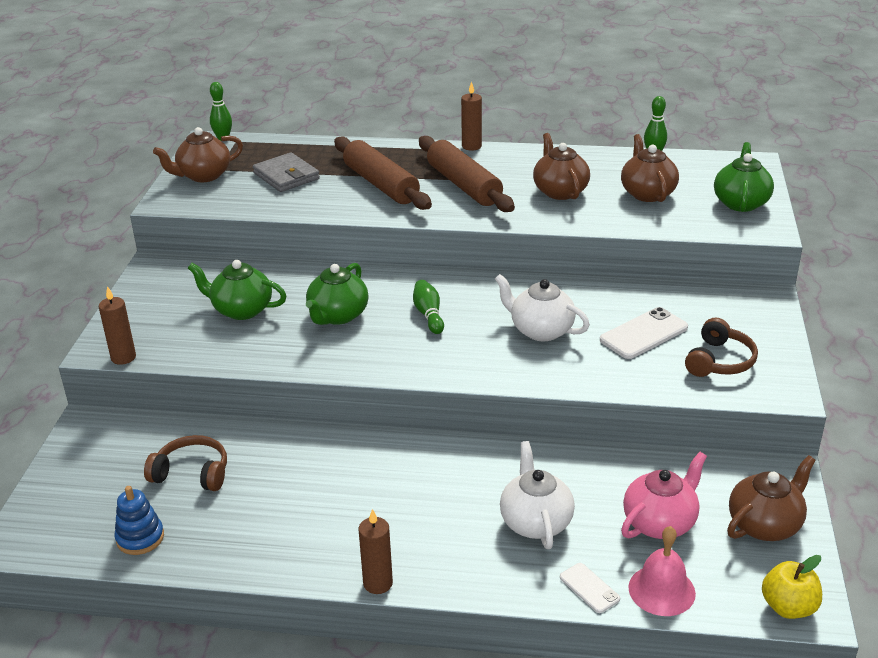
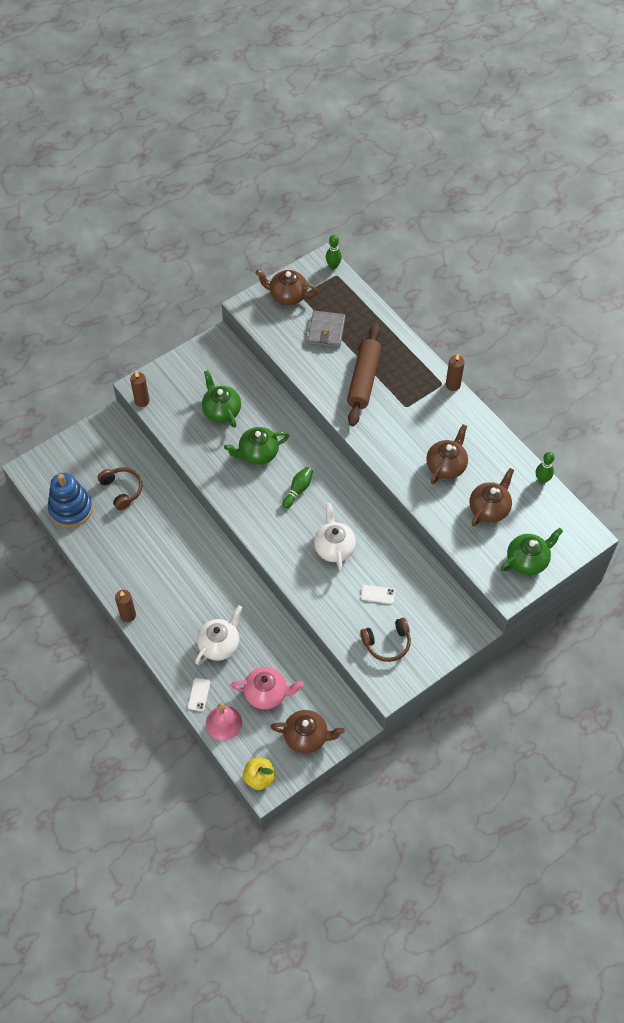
camera: 45 degrees right, 25 degrees up
(140, 538) = (71, 509): blue stacking toy -> blue stacking toy, size x1.71
(464, 185) = (404, 417): brown rolling pin -> none
(644, 334) = (377, 594): white phone -> white phone, size x0.57

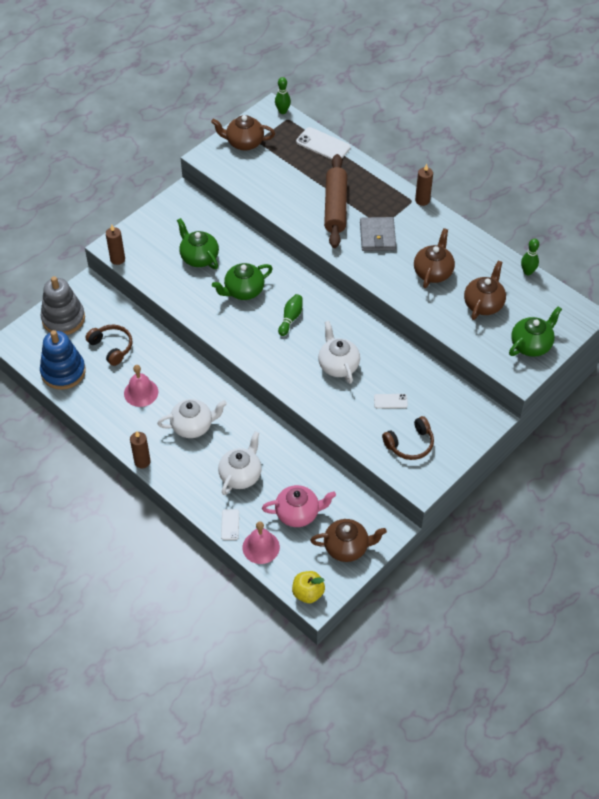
camera: 10 degrees left, 5 degrees down
(81, 452) = (63, 319): none -> grey stacking toy
(141, 542) = (141, 392): none -> pink bell
(184, 585) = (193, 426): none -> white teapot
(326, 331) = (289, 169): grey wallet -> grey wallet (377, 236)
(366, 309) = (323, 145): none -> white phone

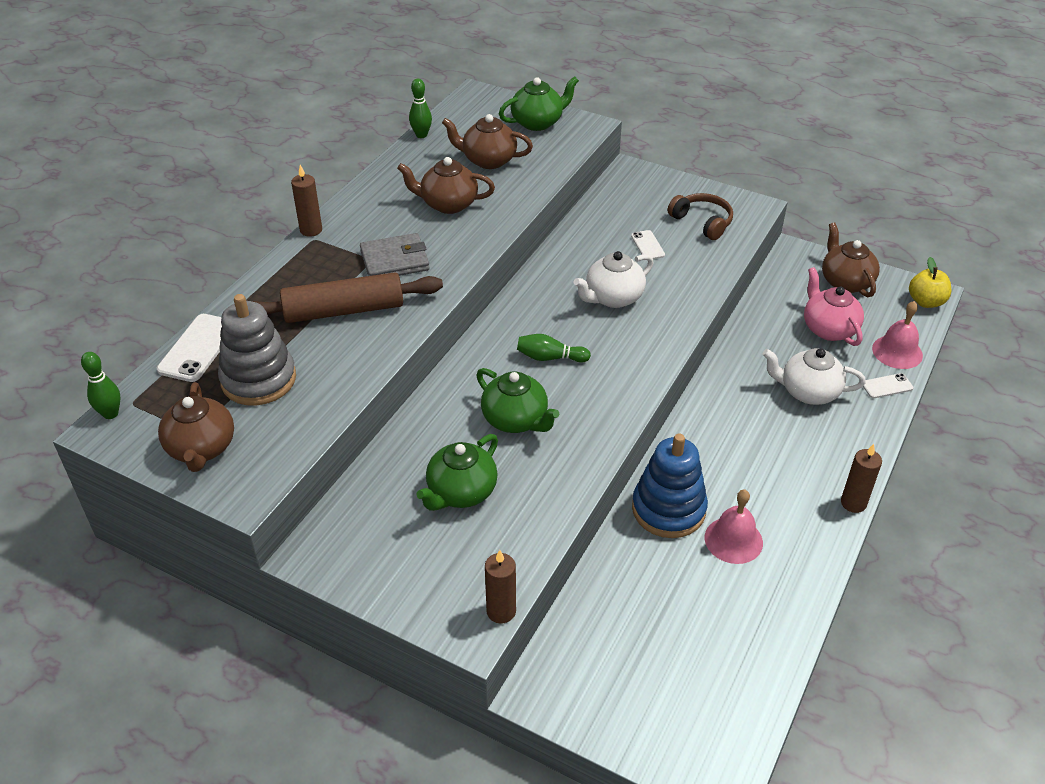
camera: 105 degrees left, 10 degrees down
(63, 319) = (631, 707): grey stacking toy -> grey stacking toy (258, 379)
(63, 372) = (747, 665): blue stacking toy -> blue stacking toy (668, 509)
(112, 347) = (663, 607): brown headphones -> none
(193, 426) = (759, 460): white teapot -> none
(531, 345) = (538, 122): green teapot -> green teapot turned 120 degrees clockwise

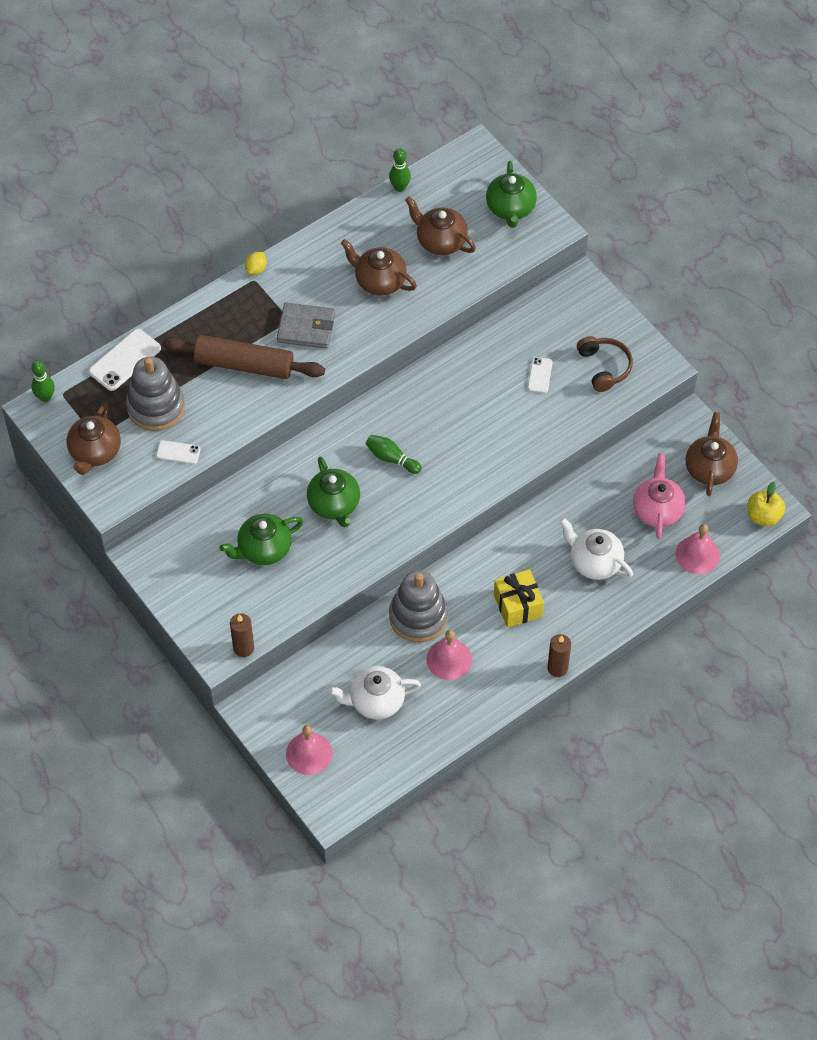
camera: 25 degrees right, 15 degrees up
(311, 230) = (256, 269): brown candle -> yellow lemon
(538, 122) = (510, 209): green teapot -> green teapot turned 90 degrees clockwise
(613, 298) = (476, 419): white teapot -> white teapot (376, 701)
(645, 716) = (309, 753): none -> pink bell
(668, 509) = (418, 616): blue stacking toy -> grey stacking toy
(765, 459) = (517, 606): none -> yellow gift
(887, 386) = (662, 582): white phone -> white phone (178, 452)

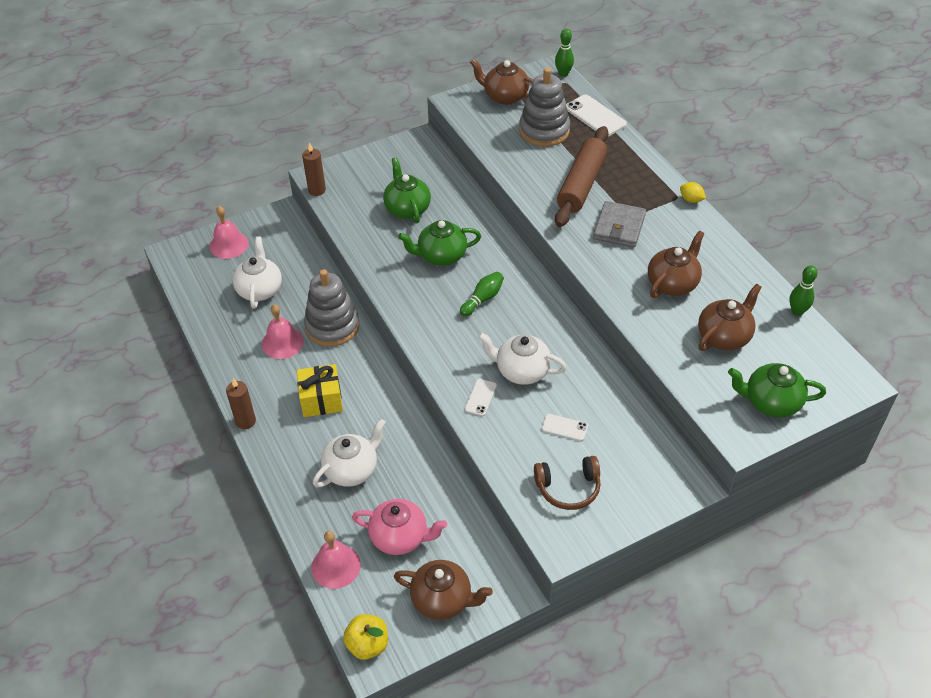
camera: 100 degrees right, 10 degrees down
(178, 452) = (495, 140): white phone -> white phone (480, 397)
(480, 415) = (521, 371): none -> white teapot

